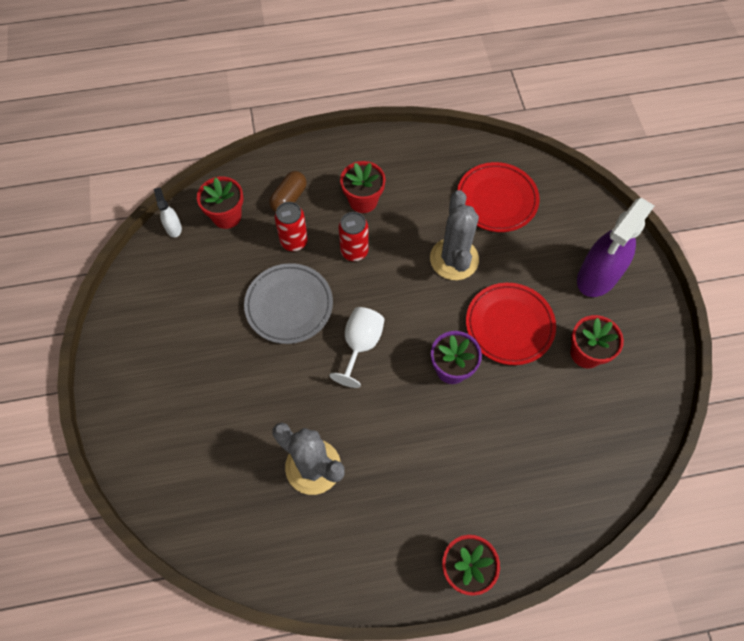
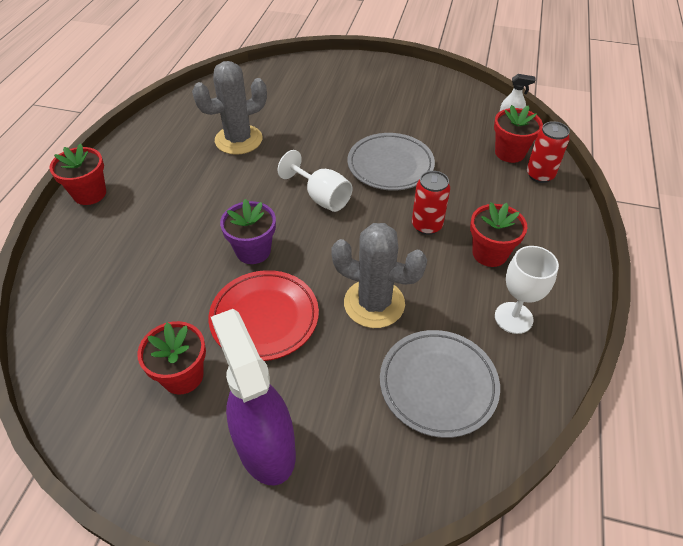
camera: 115 degrees right, 15 degrees down
(289, 198) = (515, 198): brown capsule -> none
(294, 241) = (459, 187): red can -> red can (540, 175)
(417, 172) = (513, 318): none -> white goblet
(496, 200) = (438, 385): red plate -> grey plate

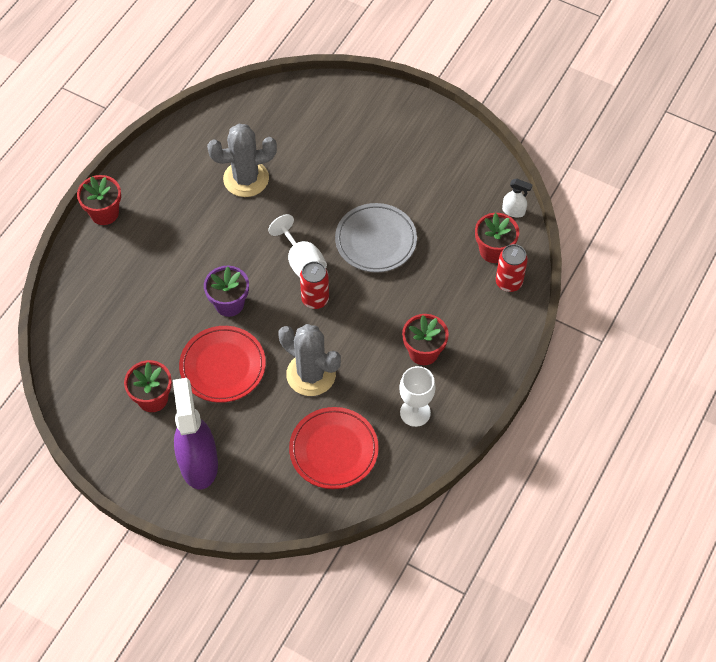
camera: 15 degrees right, 10 degrees up
(426, 225) = (382, 312): red can -> red can (315, 299)
(438, 385) = (333, 450): grey plate -> red plate

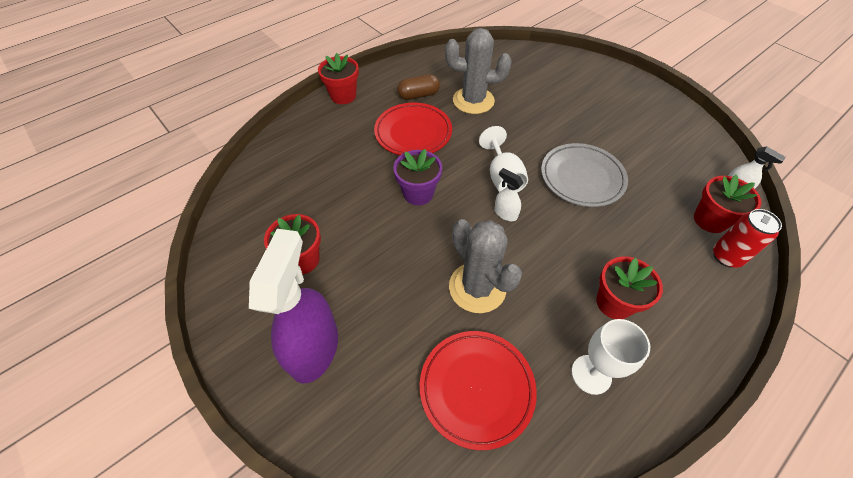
camera: 20 degrees right, 5 degrees down
(185, 188) = (418, 95): none -> brown capsule
(223, 366) = (387, 250): red plate -> red plate (413, 133)
(315, 299) = (505, 213): red can -> white spray bottle

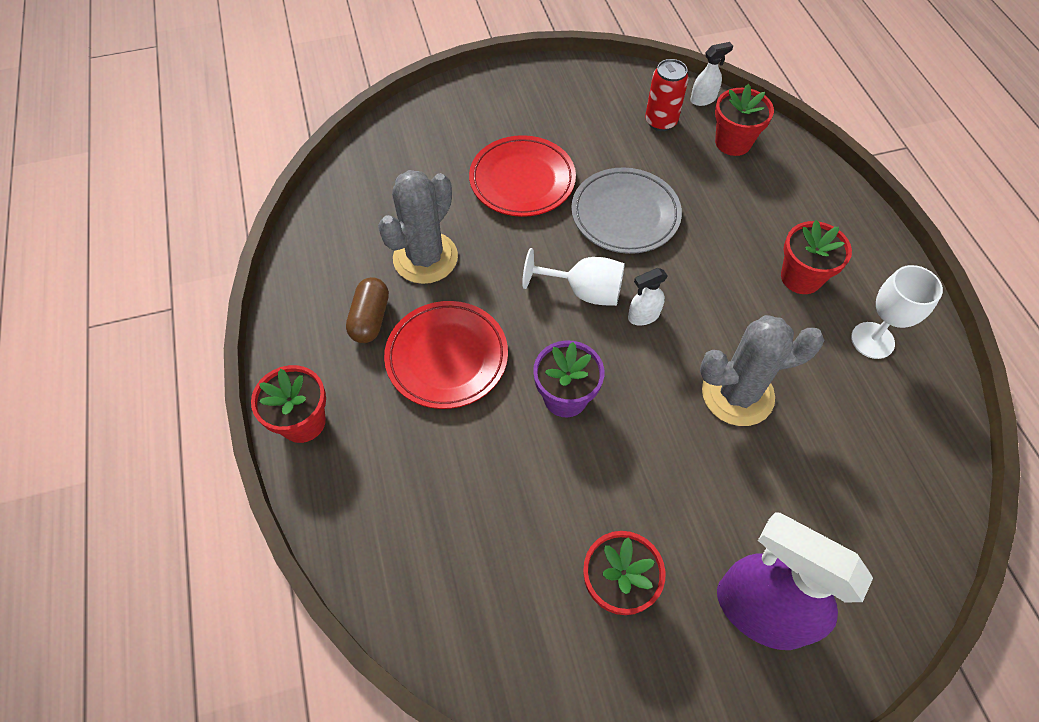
camera: 65 degrees left, 5 degrees up
(476, 388) = (860, 451): red plate -> red plate (522, 180)
(726, 256) = (780, 158): red can -> red can (660, 122)

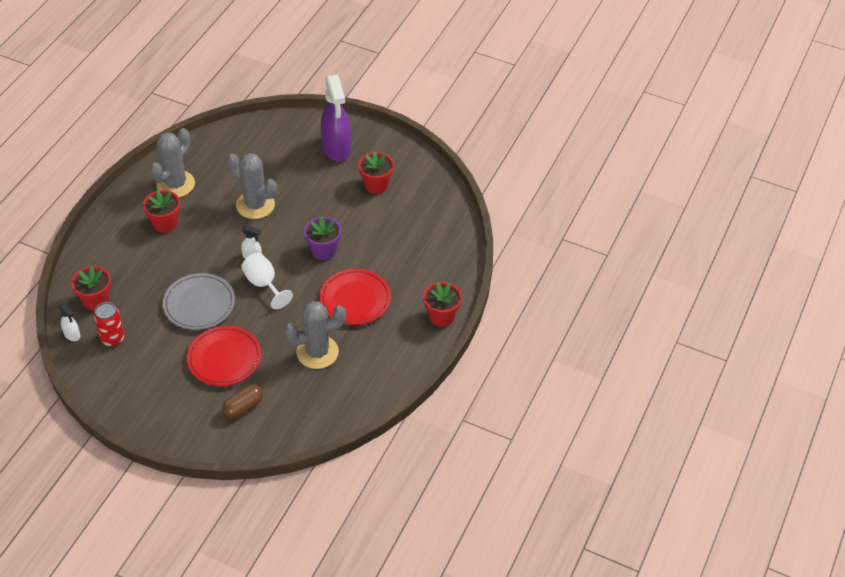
camera: 140 degrees left, 10 degrees down
(370, 318) = (372, 341): brown capsule -> brown capsule (243, 407)
(703, 99) = (72, 335): white spray bottle -> white spray bottle turned 150 degrees counterclockwise
(872, 340) = (175, 184): white goblet -> grey cactus

